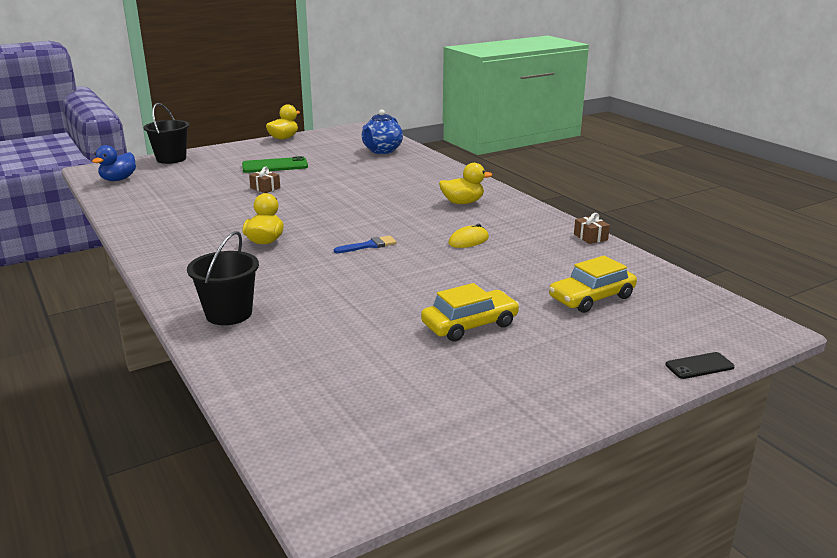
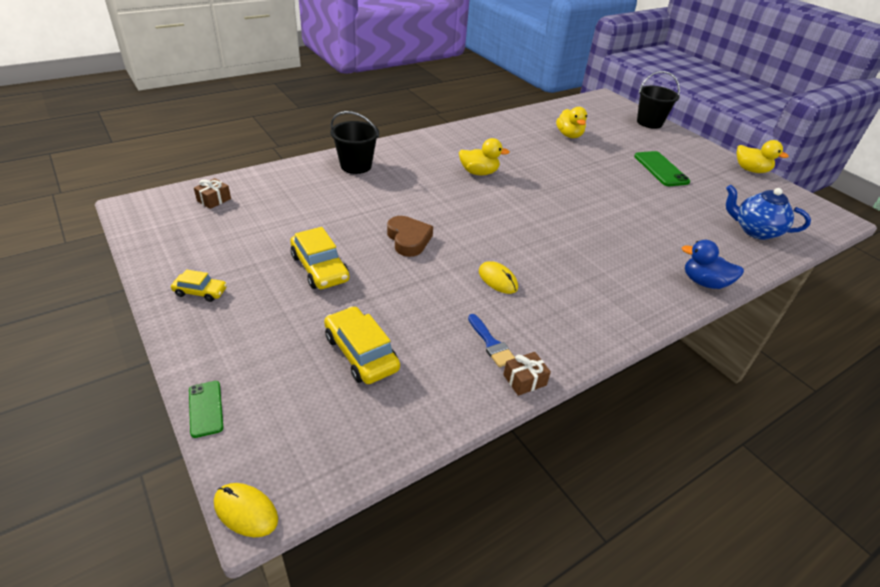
camera: 85 degrees right, 15 degrees up
(118, 179) = (589, 108): blue duck -> blue duck (704, 282)
(265, 188) = (598, 167): brown gift -> brown gift (214, 200)
(369, 245) = (476, 220): blue brush -> blue brush (491, 343)
(408, 279) = (408, 239): none -> brown heart
(462, 203) = (606, 282): yellow duck -> yellow duck (569, 135)
(534, 396) = (200, 292): none -> yellow car
(699, 366) = (206, 408): black phone -> green phone
(780, 334) = (246, 511): none -> yellow mouse

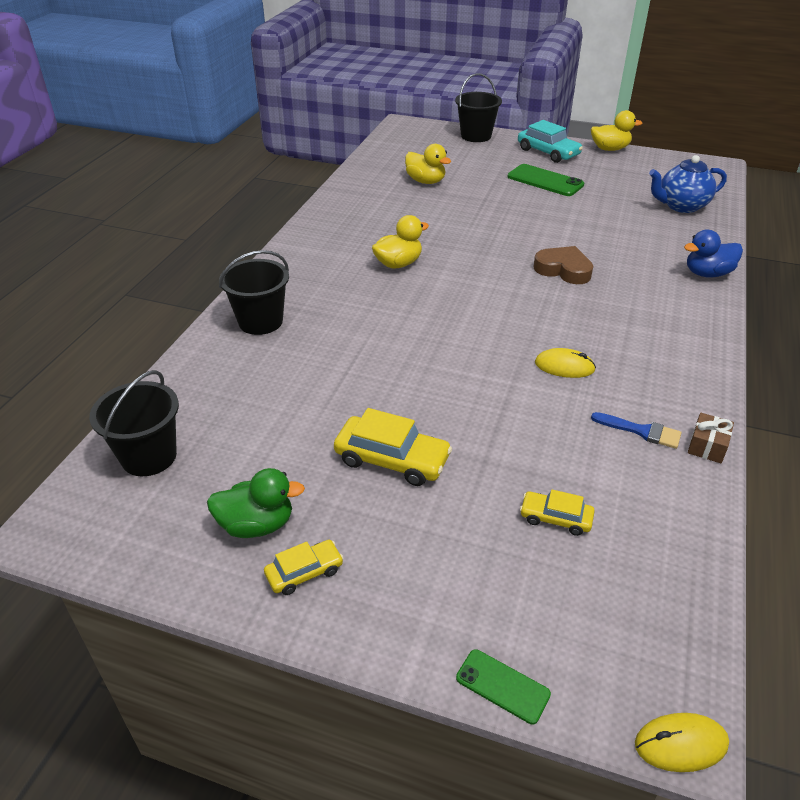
camera: 35 degrees left, 0 degrees up
(213, 257) = (257, 525): none -> green duck
(214, 200) = (149, 456): brown gift -> black bucket
(361, 353) = (555, 518): yellow car -> yellow car, size x0.58
(408, 239) = (433, 374): brown heart -> brown heart (563, 270)
(692, 153) = (548, 152): none -> turquoise car

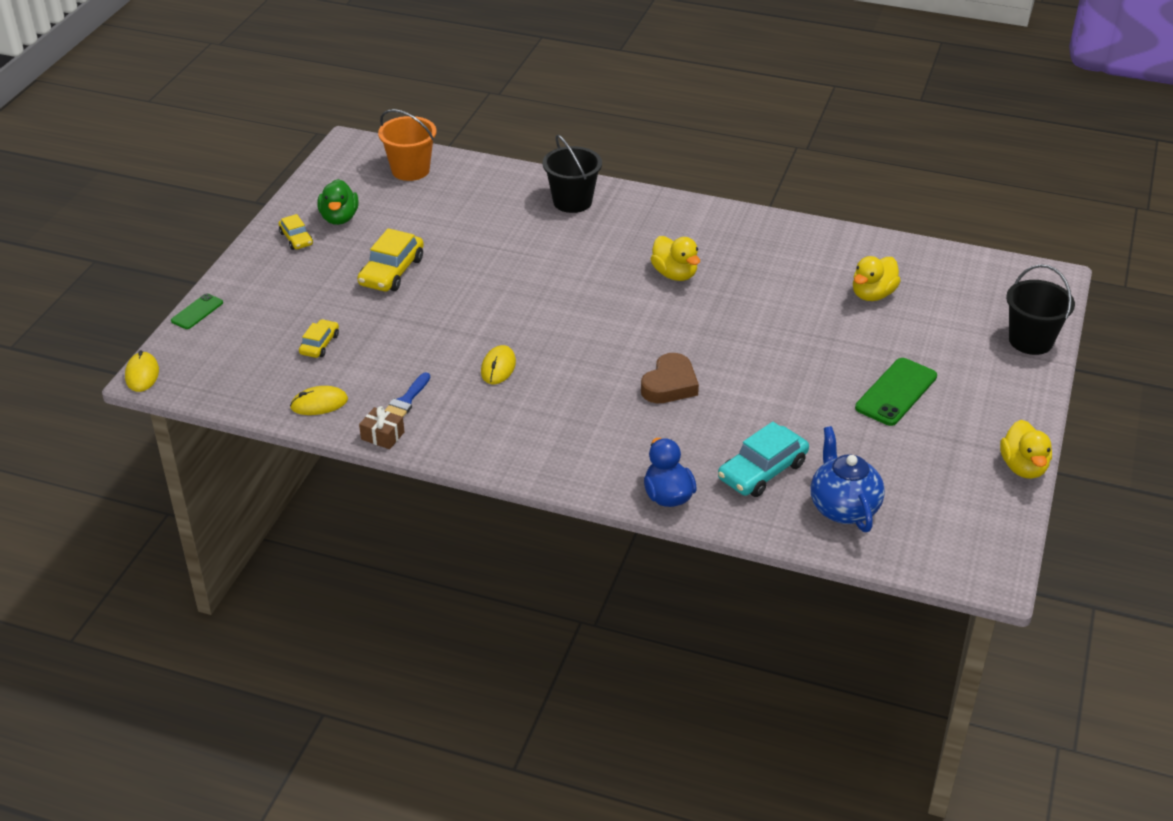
camera: 90 degrees right, 0 degrees up
(149, 456) = (410, 170): black bucket -> orange bucket
(548, 152) = (992, 404): turquoise car -> turquoise car (762, 471)
(673, 507) = (319, 403): none -> yellow mouse

